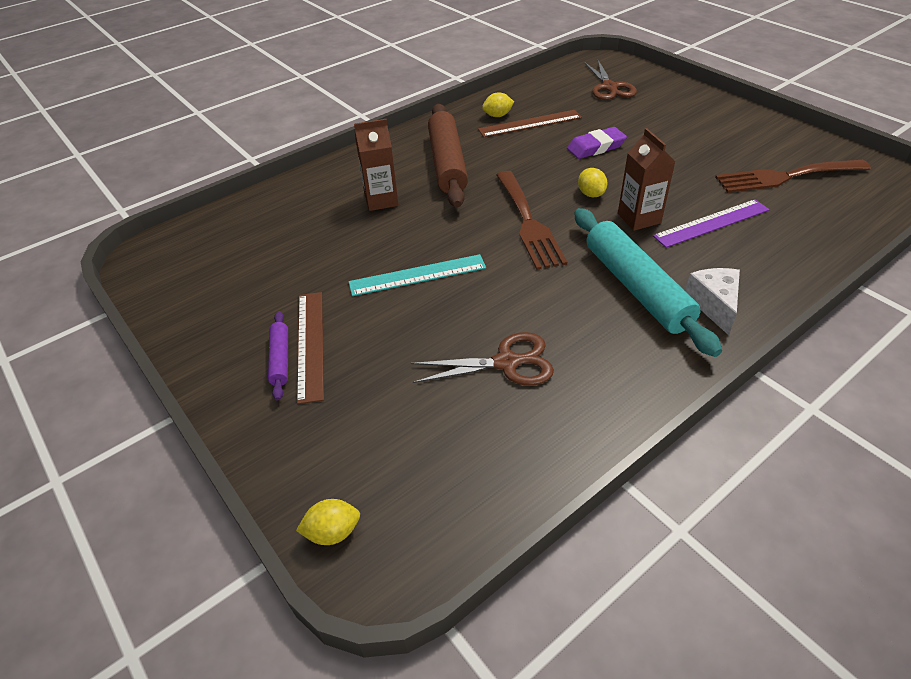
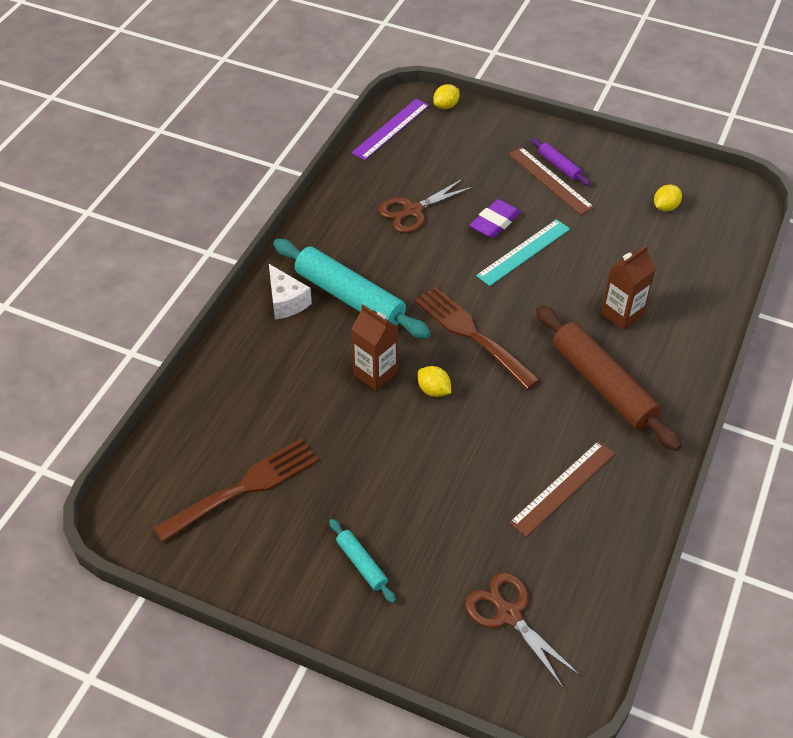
camera: 150 degrees right, 5 degrees up
(497, 115) = (611, 490): yellow lemon -> yellow lemon (665, 207)
(596, 147) = (464, 468): purple eraser -> purple eraser (494, 222)
(699, 123) = (361, 564): none -> turquoise rolling pin
(711, 223) = (307, 390): purple ruler -> purple ruler (391, 129)

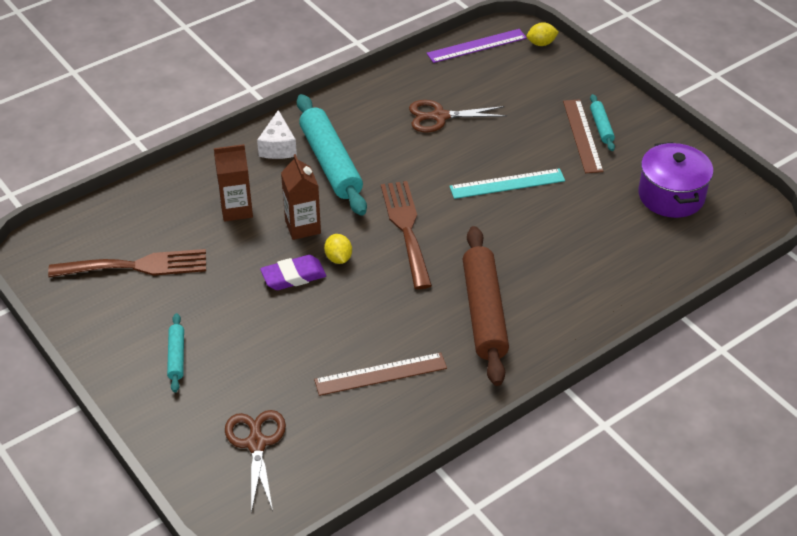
camera: 30 degrees right, 5 degrees down
(494, 222) = (502, 151): purple eraser -> purple eraser (293, 276)
(559, 166) = (601, 127): purple rolling pin -> turquoise rolling pin
(622, 314) = (551, 265): brown carton -> brown carton (236, 210)
(665, 207) = (671, 196): yellow lemon -> purple pot

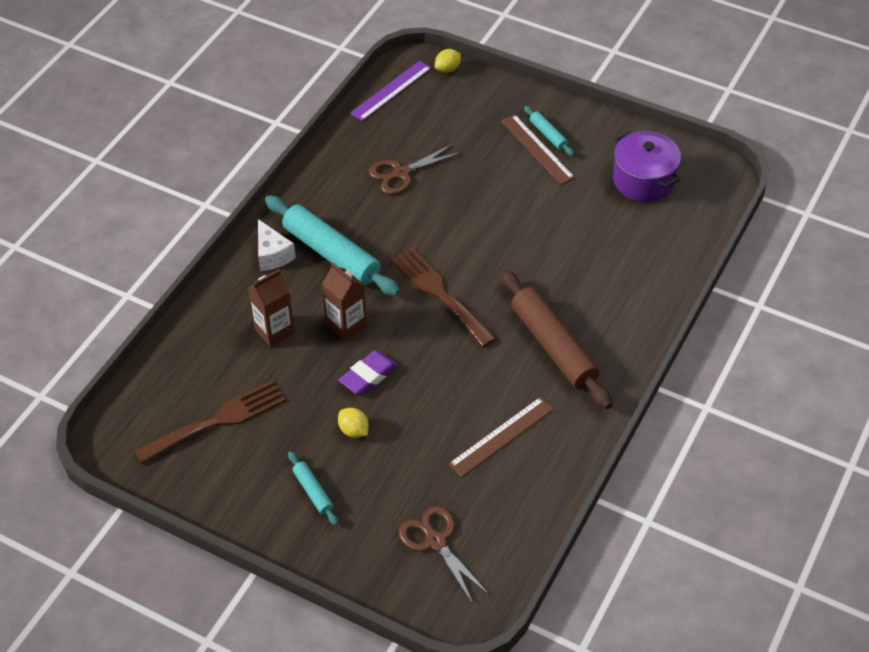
camera: 25 degrees left, 5 degrees up
(338, 258) = (397, 343): yellow lemon -> yellow lemon (354, 430)
(507, 183) = (500, 218): turquoise ruler -> none

